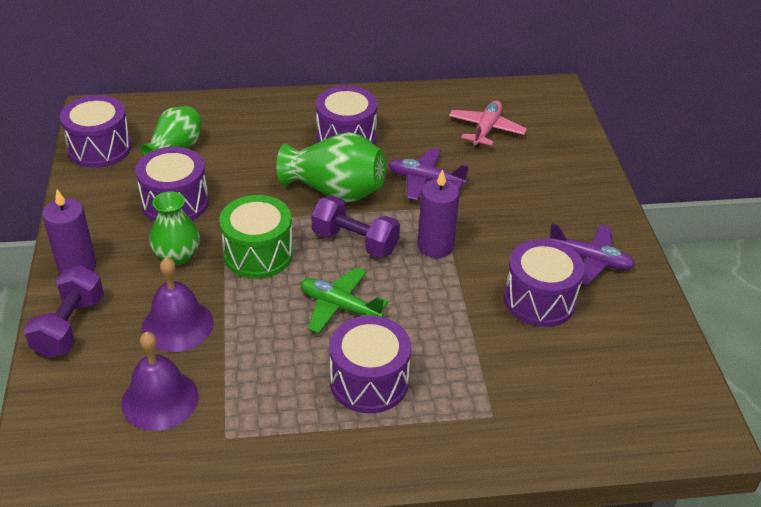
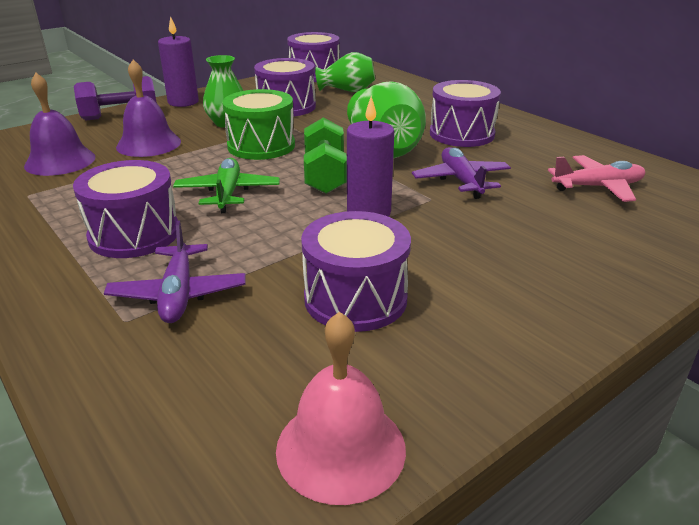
camera: 60 degrees right, 10 degrees down
(355, 242) = (325, 175): purple dumbbell -> green dumbbell
(590, 260) = (477, 316): purple plane -> purple plane (178, 294)
(663, 360) = (340, 448): none -> pink bell

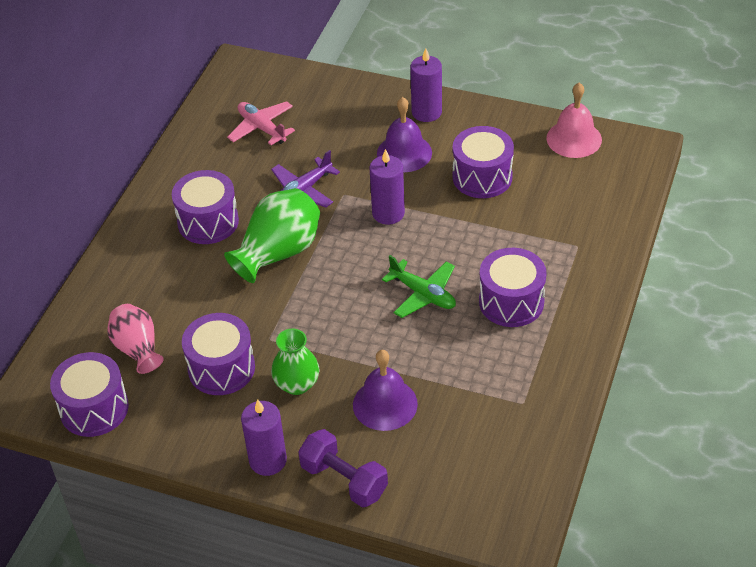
camera: 120 degrees left, 15 degrees up
(60, 161) = (463, 435): purple bell -> purple bell (404, 153)
(178, 294) = (541, 241): purple plane -> none
(228, 193) = (423, 294): green plane -> green plane turned 105 degrees counterclockwise
(261, 146) = (329, 328): green drum -> none
(325, 175) = (352, 261): green dumbbell -> none
(347, 90) = (137, 349): green vase -> pink vase
(552, 307) = (426, 112): none -> purple candle

